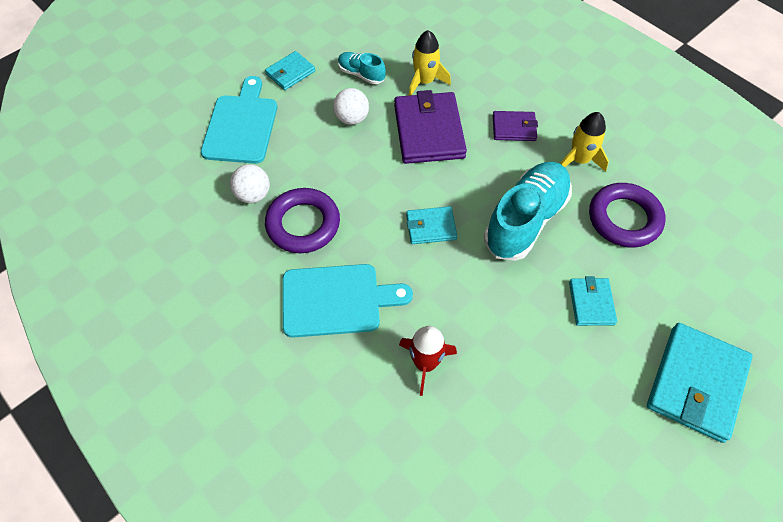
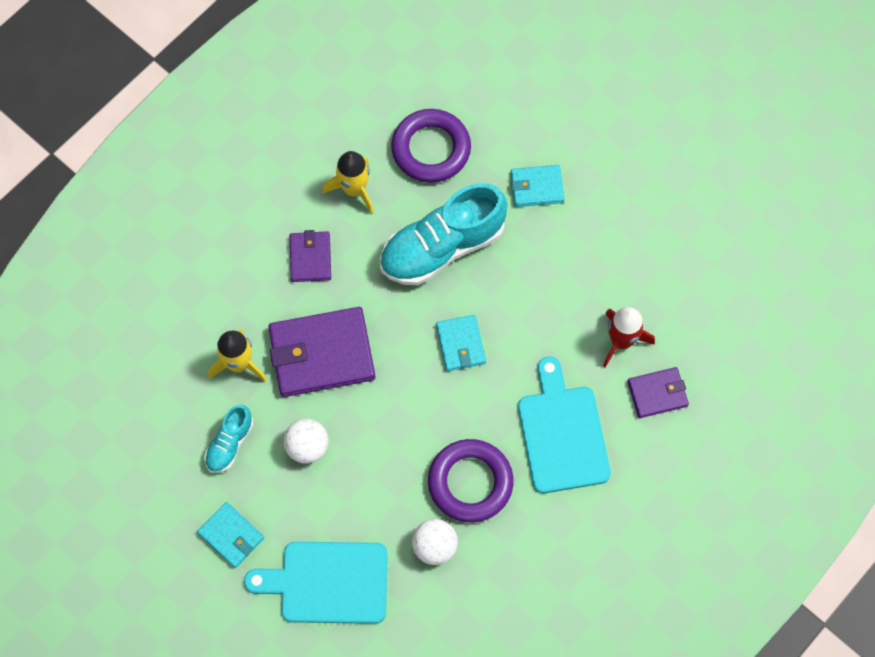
camera: 95 degrees left, 10 degrees up
(366, 391) = (657, 394): none -> purple wallet
(525, 220) = (442, 247): turquoise shoe -> turquoise shoe turned 60 degrees counterclockwise
(696, 383) = (609, 104): turquoise wallet -> none

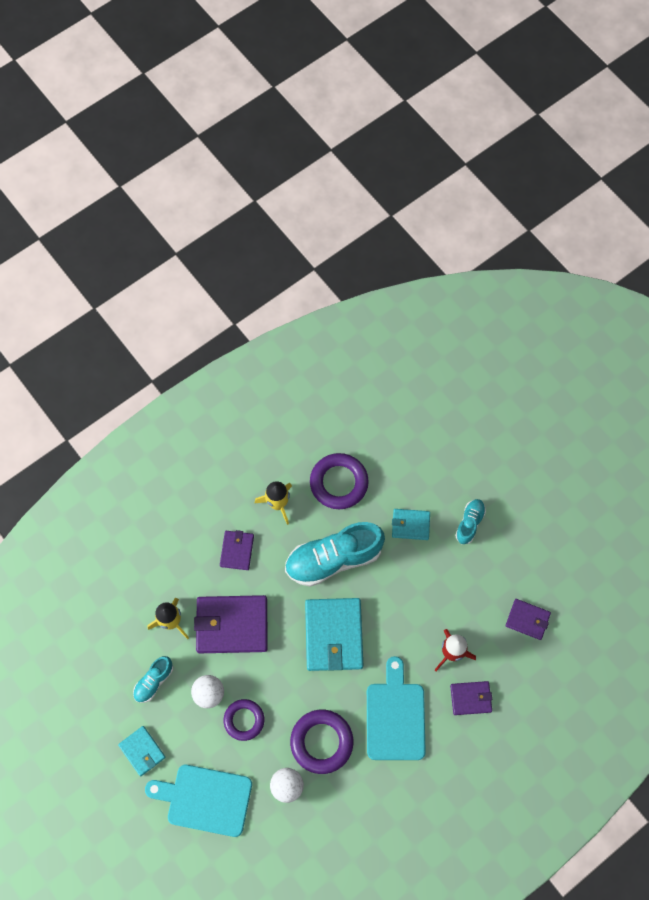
camera: 10 degrees right, 0 degrees up
(361, 472) = (244, 720): none -> purple ring
(460, 344) = (333, 635): turquoise wallet -> turquoise wallet, size x1.85
(614, 173) = (469, 523): none -> turquoise shoe
(713, 282) = (527, 620): none -> purple wallet

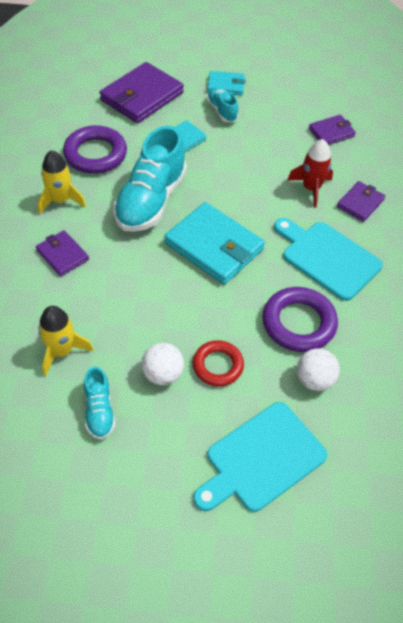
camera: 50 degrees left, 15 degrees down
(142, 751) = (156, 478): turquoise wallet -> turquoise wallet (226, 85)
(232, 625) = (121, 308): purple wallet -> purple wallet (142, 96)
(244, 720) = (217, 365): purple ring -> red ring

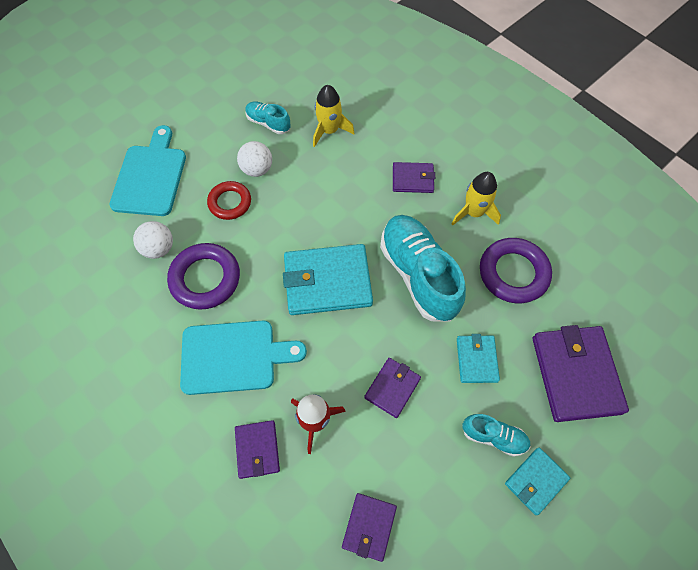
camera: 135 degrees right, 10 degrees up
(247, 167) = (392, 388): none -> purple wallet

